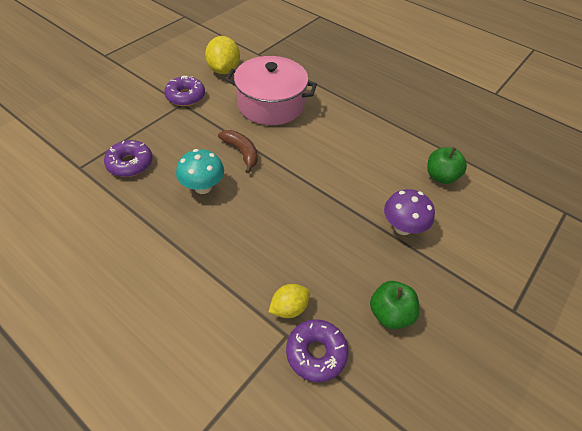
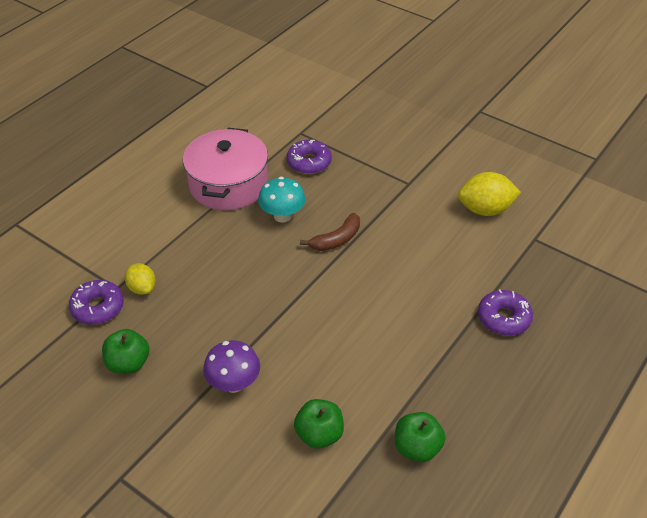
camera: 90 degrees right, 5 degrees down
(185, 96) = (422, 184): purple donut -> purple donut (503, 318)
(271, 104) = (427, 258): pink pot -> pink pot (228, 184)
(440, 129) = (417, 448): none -> green apple

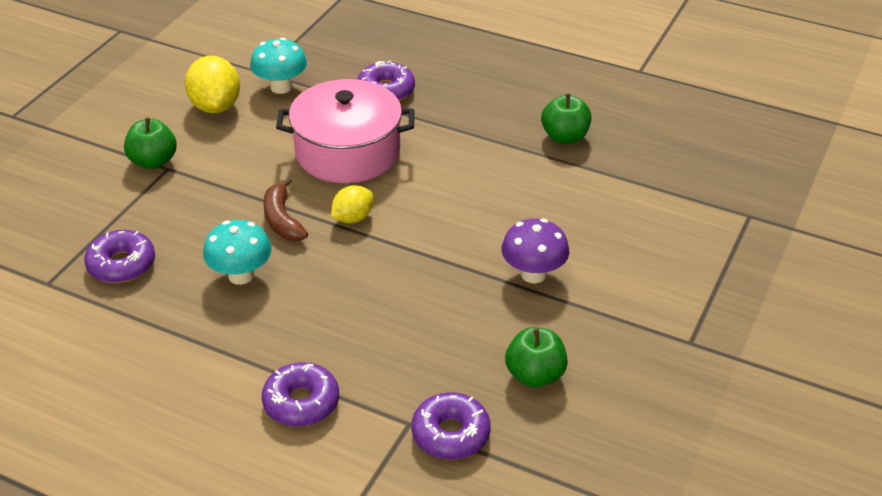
camera: 100 degrees left, 5 degrees down
(142, 288) = (404, 394): yellow lemon -> yellow lemon (353, 218)
(156, 238) = (301, 402): none -> purple donut
(228, 184) = (174, 344): pink pot -> pink pot (347, 152)
(319, 434) = (575, 201): green apple -> green apple (153, 161)
(336, 239) = (282, 220): brown banana -> brown banana turned 150 degrees counterclockwise
(511, 249) = (281, 87): none -> turquoise mushroom

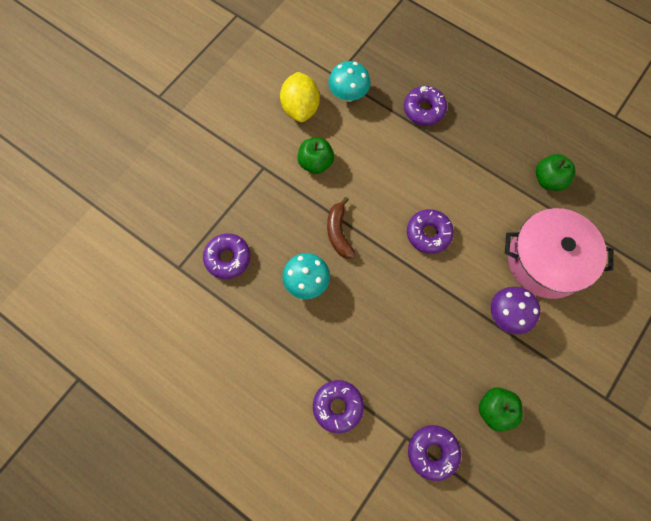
camera: 10 degrees right, 30 degrees up
(153, 161) = (254, 159): green apple -> green apple (315, 163)
(347, 152) = (390, 171): pink pot -> pink pot (546, 261)
(353, 218) = (387, 239): yellow lemon -> none
(410, 206) = (428, 234): none -> purple donut

